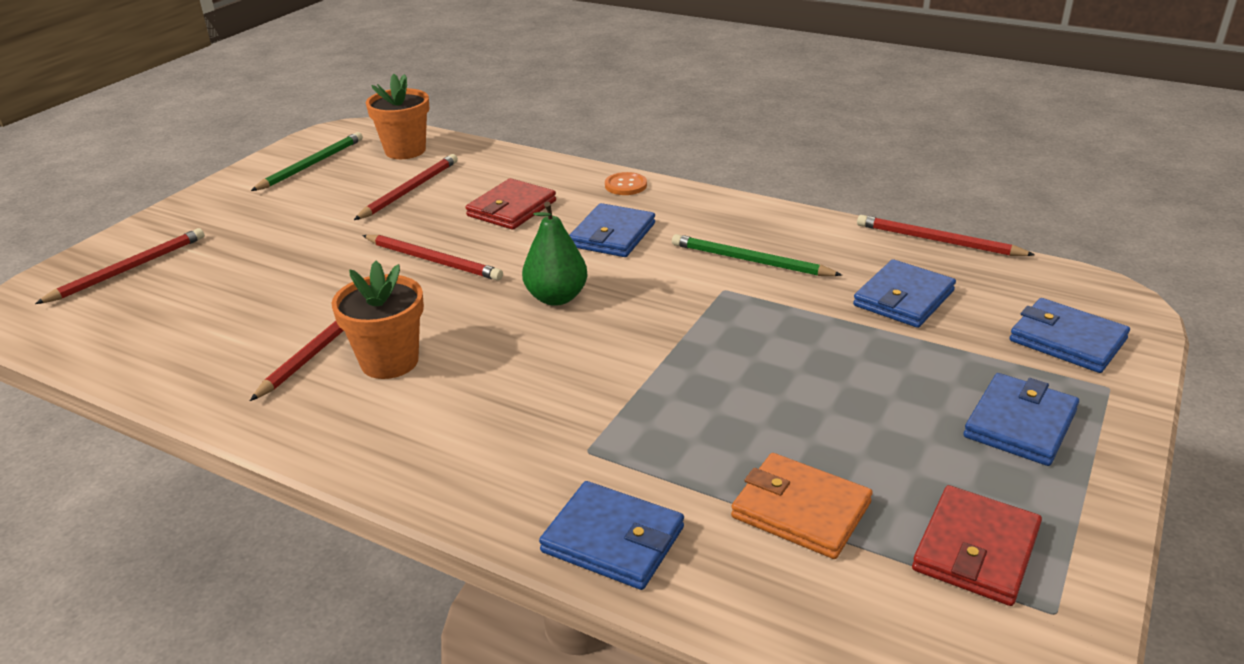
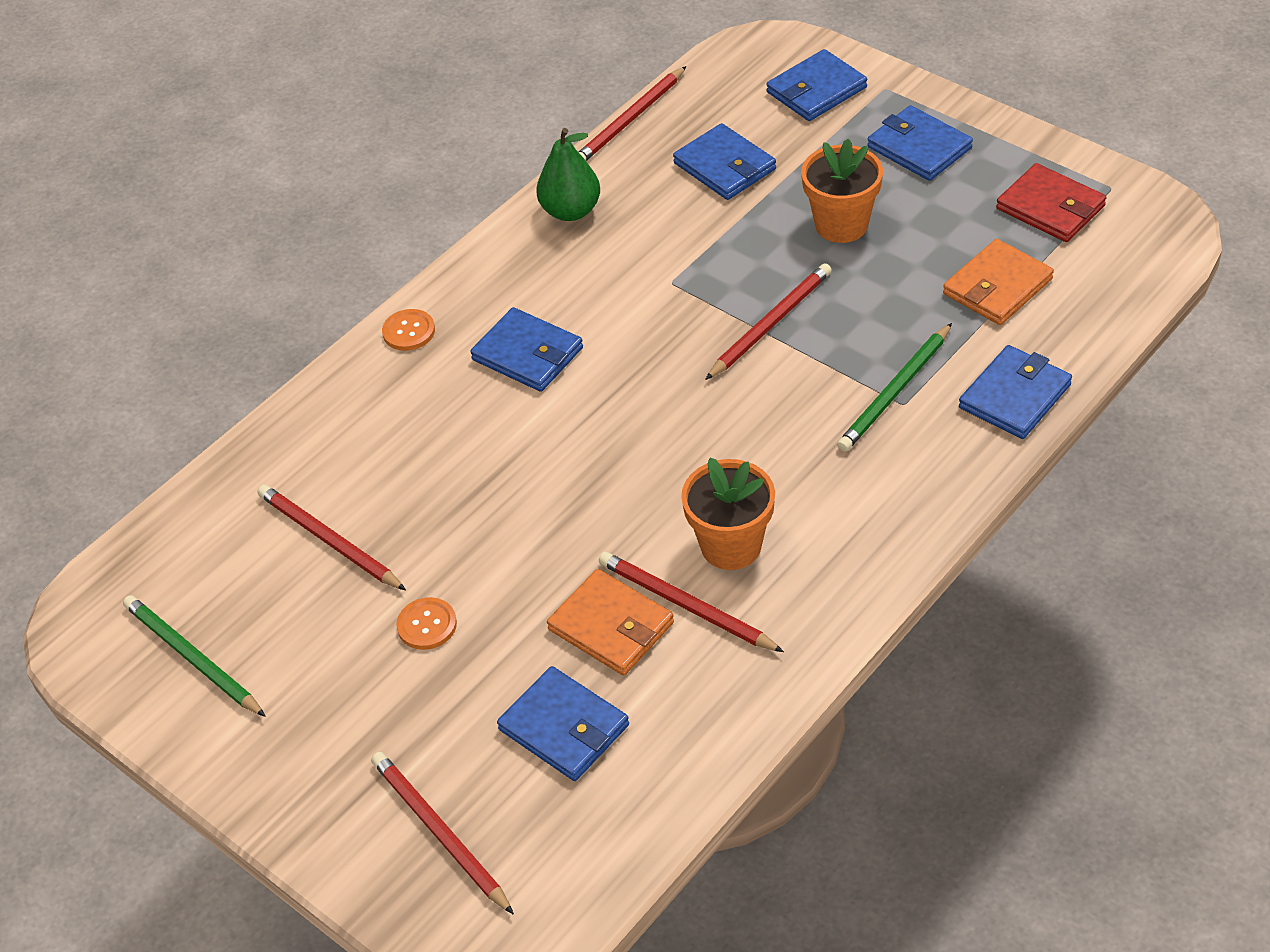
camera: 75 degrees left, 15 degrees up
(207, 305) = (564, 727): none -> blue wallet
(306, 312) = (611, 626): none -> orange wallet
(323, 236) = (427, 625): none -> orange button
(405, 150) = (196, 549): orange flower pot -> orange flower pot (841, 224)
(433, 260) = (530, 513): red pencil -> red pencil (770, 324)
(511, 208) = (426, 439): red wallet -> none
(556, 297) = (646, 409): green pear -> green pear (571, 211)
(750, 261) = (622, 255): green pencil -> green pencil (895, 391)

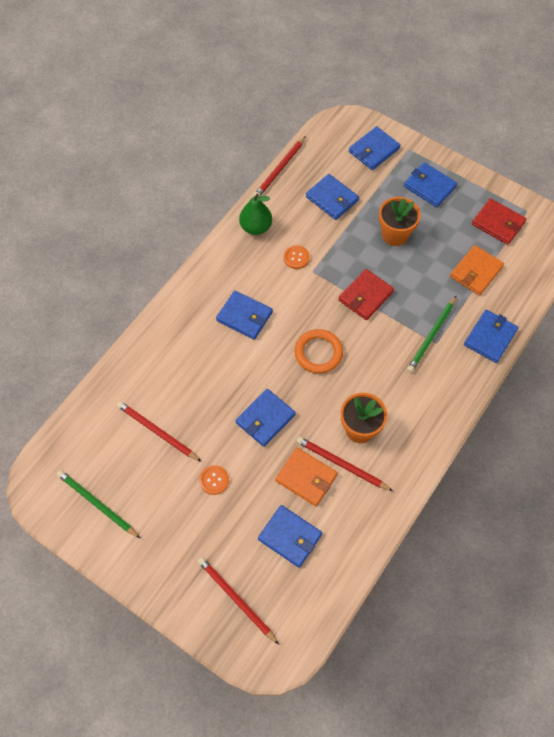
camera: 10 degrees left, 15 degrees up
(409, 331) = (181, 303): orange button -> orange button (296, 257)
(543, 524) = (265, 419): none -> blue wallet
(664, 416) = (318, 353): none -> orange ring
(770, 324) = (365, 296): red pencil -> red wallet

